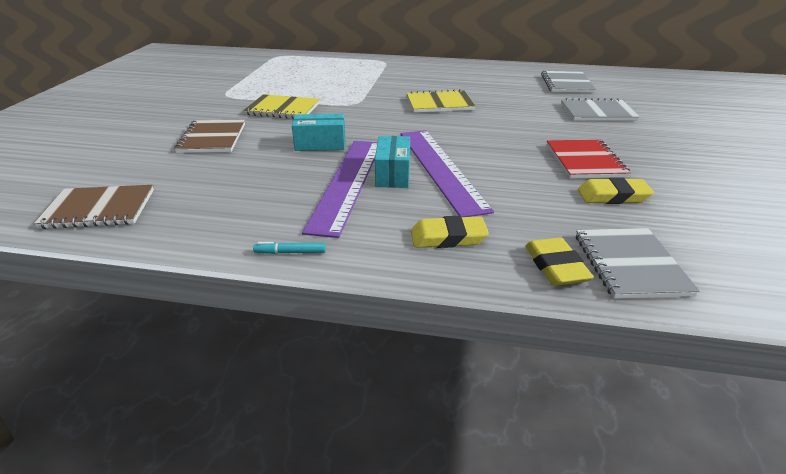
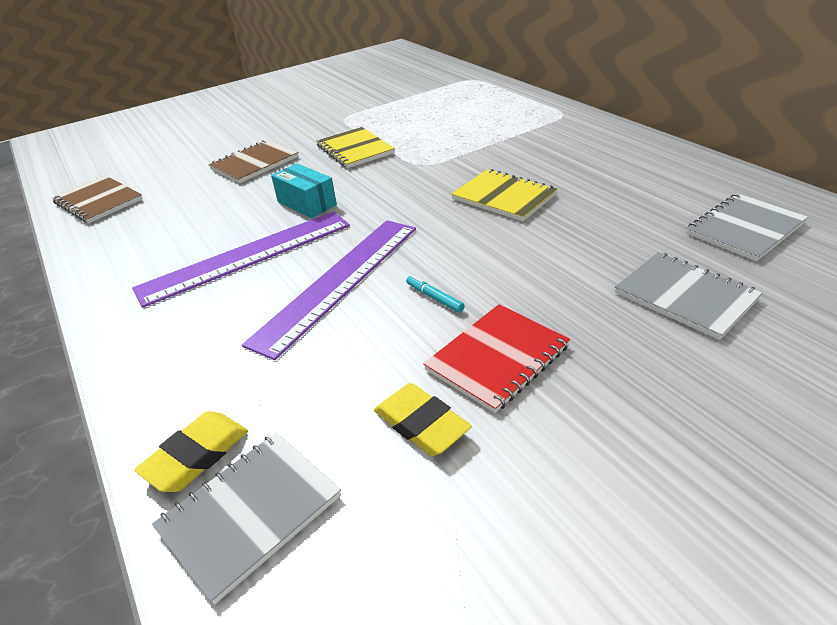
camera: 50 degrees right, 5 degrees up
(290, 252) = (100, 301): turquoise marker -> turquoise marker (434, 298)
(393, 174) = (292, 266): turquoise box -> none
(448, 237) = (195, 360): yellow eraser -> none

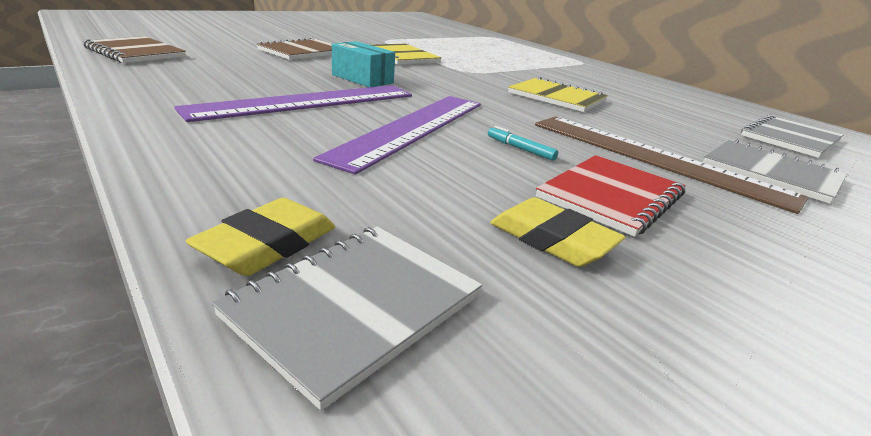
camera: 10 degrees left, 10 degrees down
(567, 291) = (654, 158): none -> brown ruler

